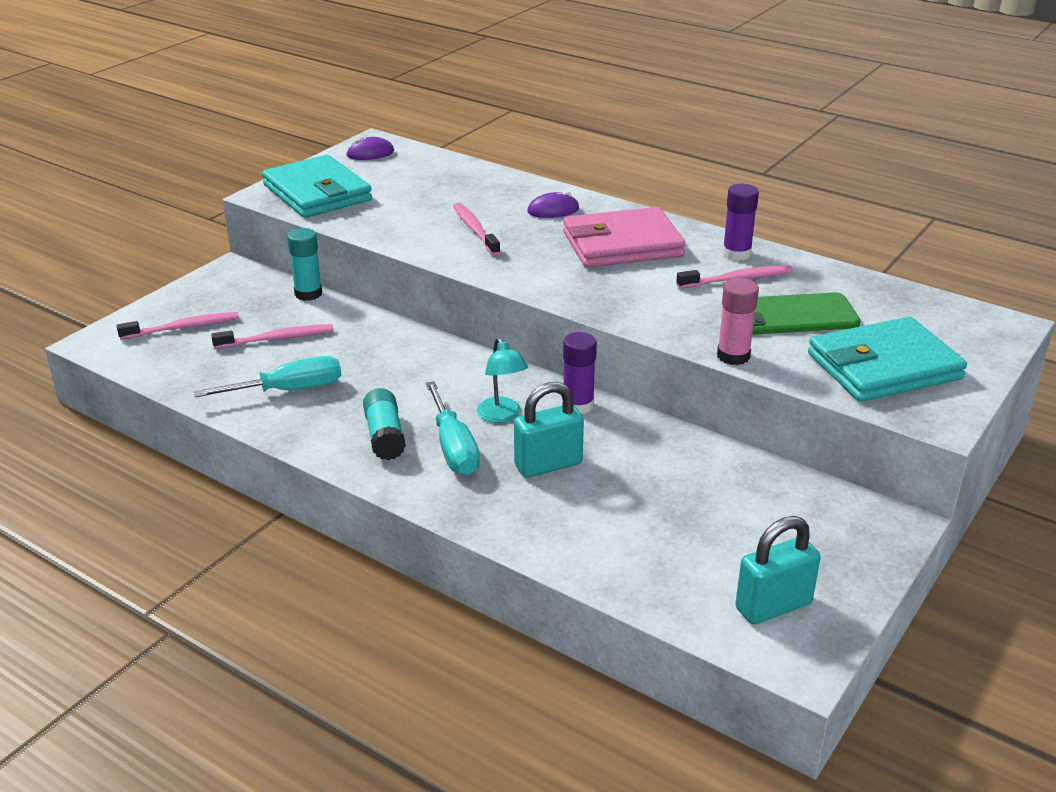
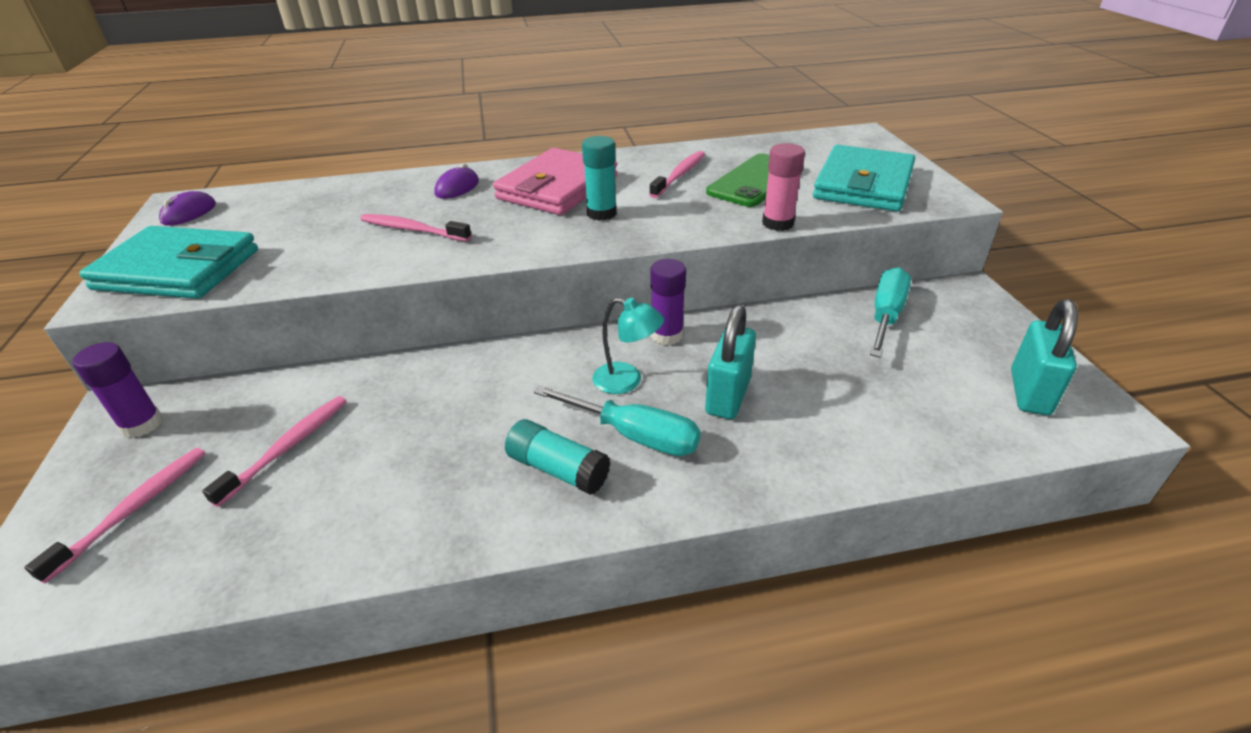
camera: 45 degrees left, 5 degrees up
(288, 390) = (383, 493): turquoise screwdriver -> turquoise screwdriver (885, 316)
(308, 294) = (259, 383): turquoise glue stick -> turquoise glue stick (601, 213)
(736, 254) = (646, 160): purple glue stick -> purple glue stick (142, 424)

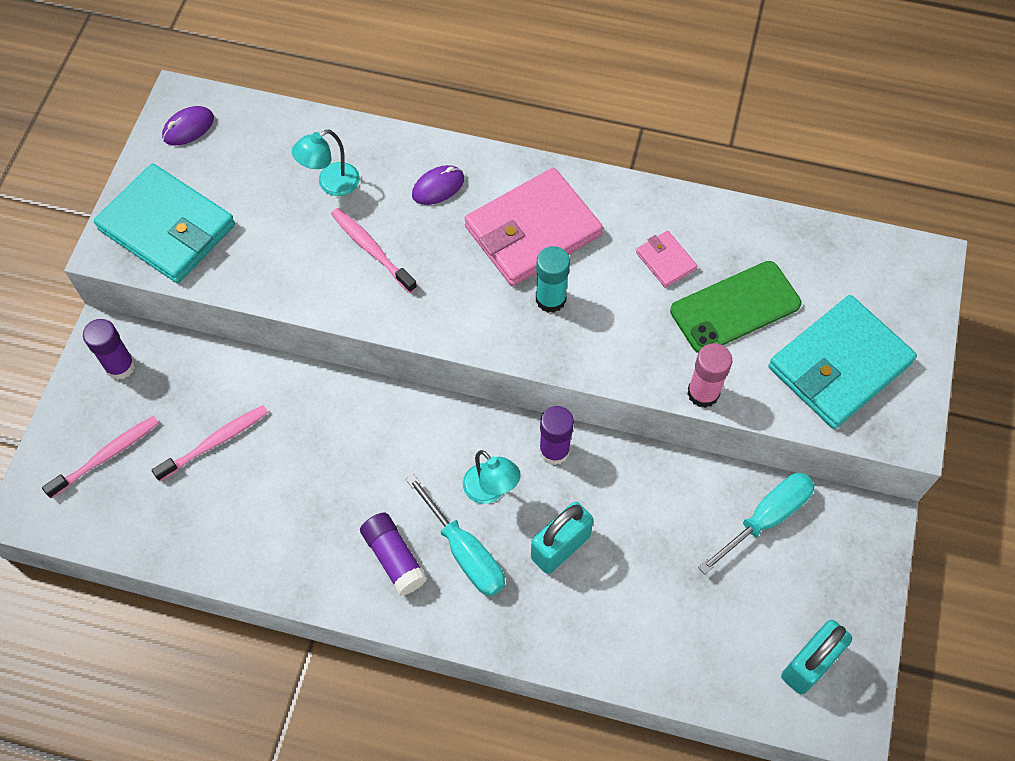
camera: 25 degrees right, 25 degrees up
(352, 208) = (331, 184): none -> turquoise lamp
(558, 469) = (394, 558): turquoise glue stick -> purple glue stick
(679, 175) = (665, 261): pink toothbrush -> pink wallet

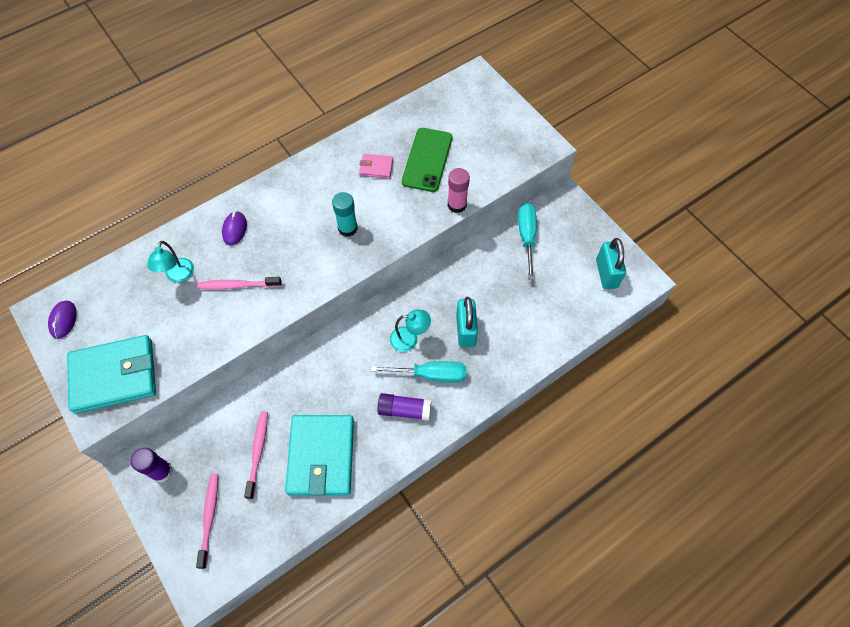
camera: 50 degrees left, 0 degrees up
(532, 231) = (303, 208): pink wallet -> none
(554, 450) = (415, 296): purple glue stick -> none
(839, 365) = (493, 144): turquoise wallet -> turquoise wallet (321, 456)

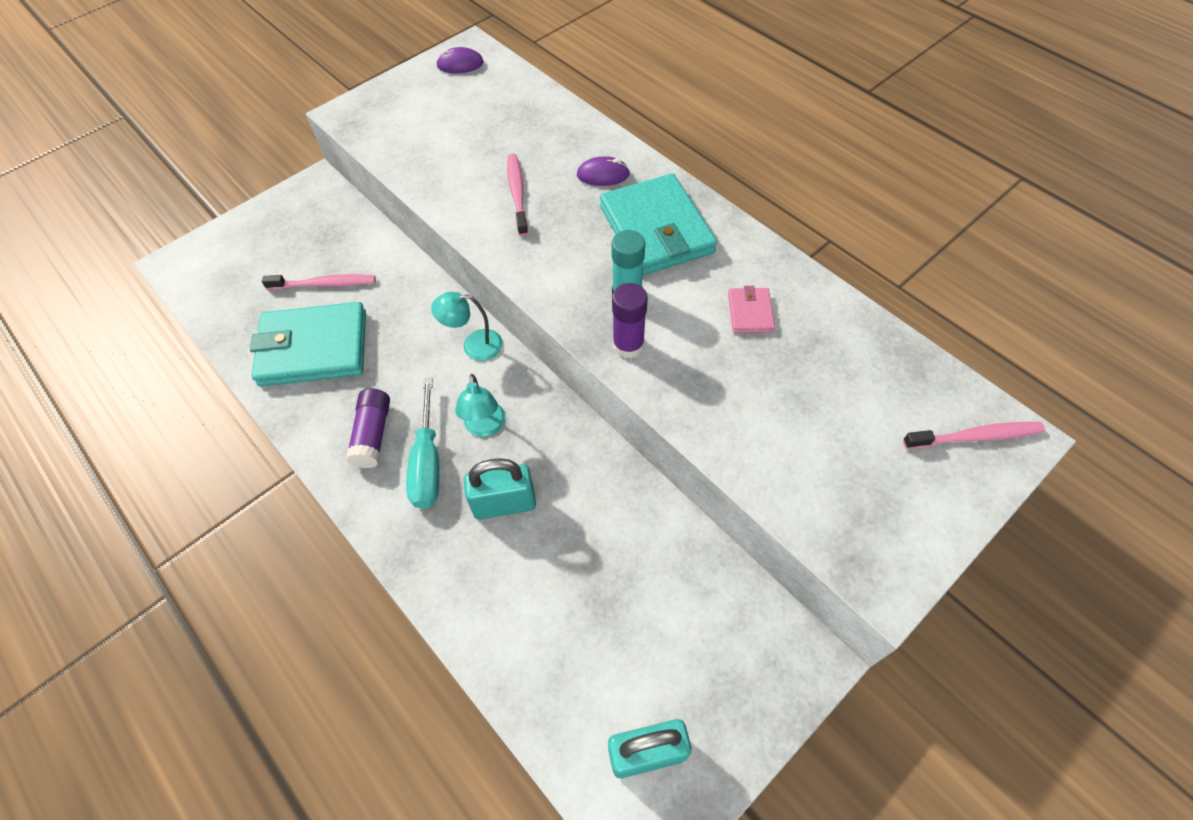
camera: 85 degrees right, 5 degrees down
(114, 376) = (391, 117): turquoise wallet -> turquoise wallet (656, 230)
(161, 471) = (310, 205): purple glue stick -> purple glue stick (628, 345)
(178, 276) = (526, 138): turquoise lamp -> turquoise lamp (474, 345)
(209, 518) = (251, 256): pink toothbrush -> pink toothbrush (975, 437)
(427, 160) = (787, 380): green phone -> none
(457, 205) = (703, 435): pink glue stick -> none
(526, 237) = (702, 590): turquoise screwdriver -> none

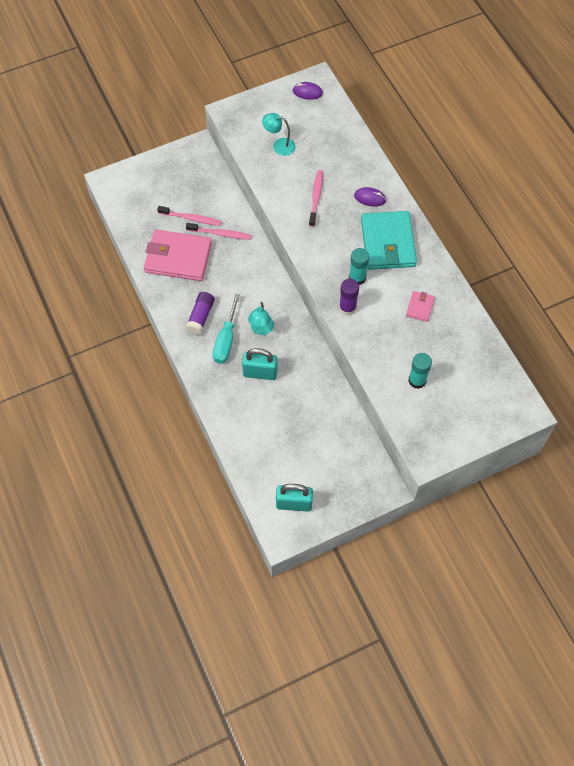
camera: 15 degrees right, 5 degrees up
(313, 348) = (178, 257): turquoise wallet -> pink wallet
(474, 345) = (267, 280): turquoise lamp -> turquoise lamp (279, 146)
(800, 437) = (417, 380): none -> turquoise glue stick
(975, 437) = (506, 405): pink toothbrush -> pink toothbrush (220, 234)

